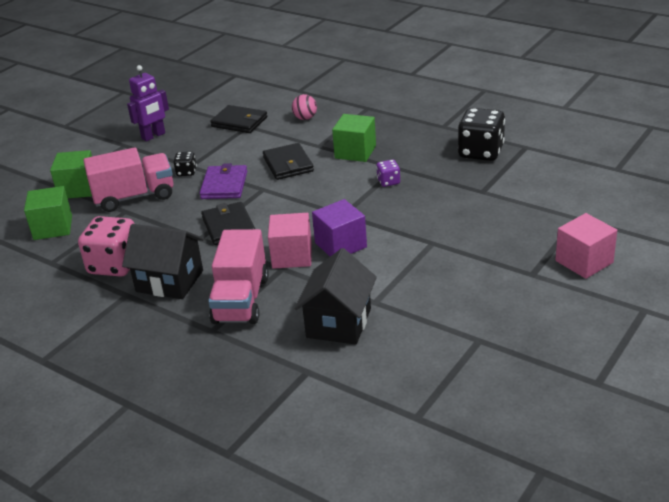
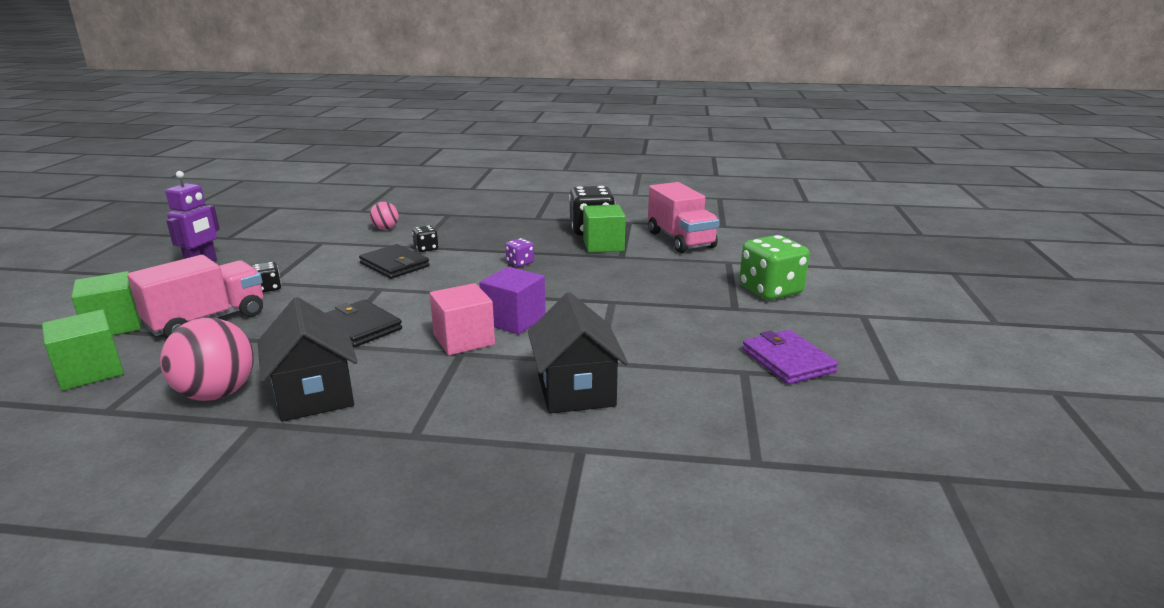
camera: 30 degrees left, 10 degrees down
(115, 265) = (217, 394): pink dice -> pink ball
(169, 281) = (314, 395): black house -> black house turned 75 degrees clockwise
(224, 185) = (327, 292): purple wallet -> purple wallet (787, 360)
(239, 122) = (309, 240): black wallet -> none
(241, 300) = (431, 394): pink truck -> pink truck (680, 240)
(323, 149) = (426, 248): none -> black dice
(355, 152) = (463, 246): green cube -> green cube (603, 245)
(584, 262) = (770, 290): pink cube -> green dice

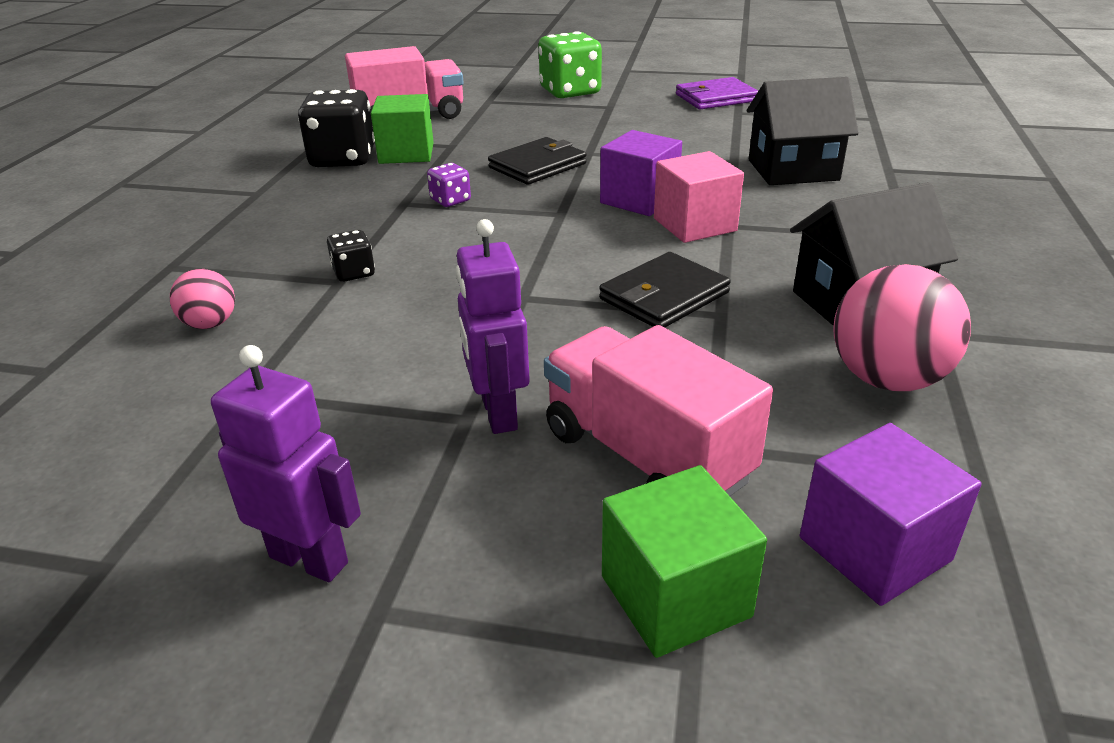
camera: 85 degrees left, 10 degrees up
(91, 371) = (874, 549): green cube -> purple cube
(268, 288) = (498, 413): black dice -> purple robot
(394, 265) = (421, 294): black wallet -> black wallet (538, 166)

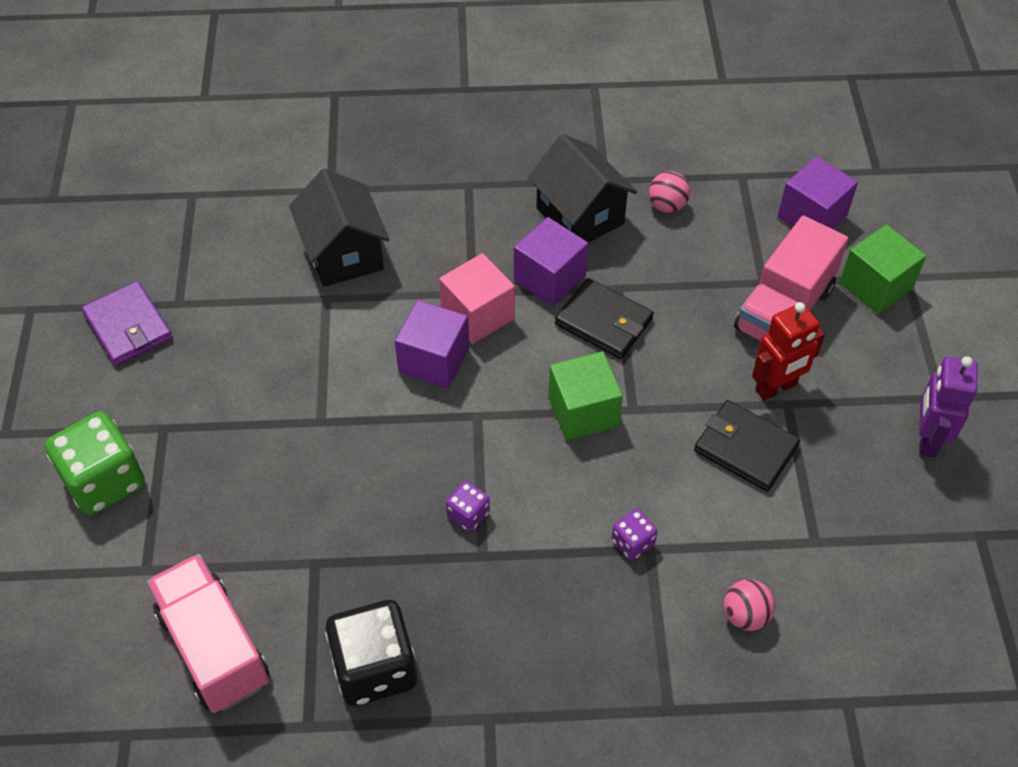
camera: 105 degrees left, 20 degrees up
(354, 273) = (632, 542): black dice -> purple dice
(406, 153) = (347, 603): green cube -> green cube (583, 411)
(498, 413) = (776, 388): purple robot -> red robot
(538, 166) = (365, 459): black wallet -> black wallet (745, 448)
(744, 270) = (549, 278): none -> purple cube
(887, 379) = (667, 206): pink ball -> pink ball, size x0.55

